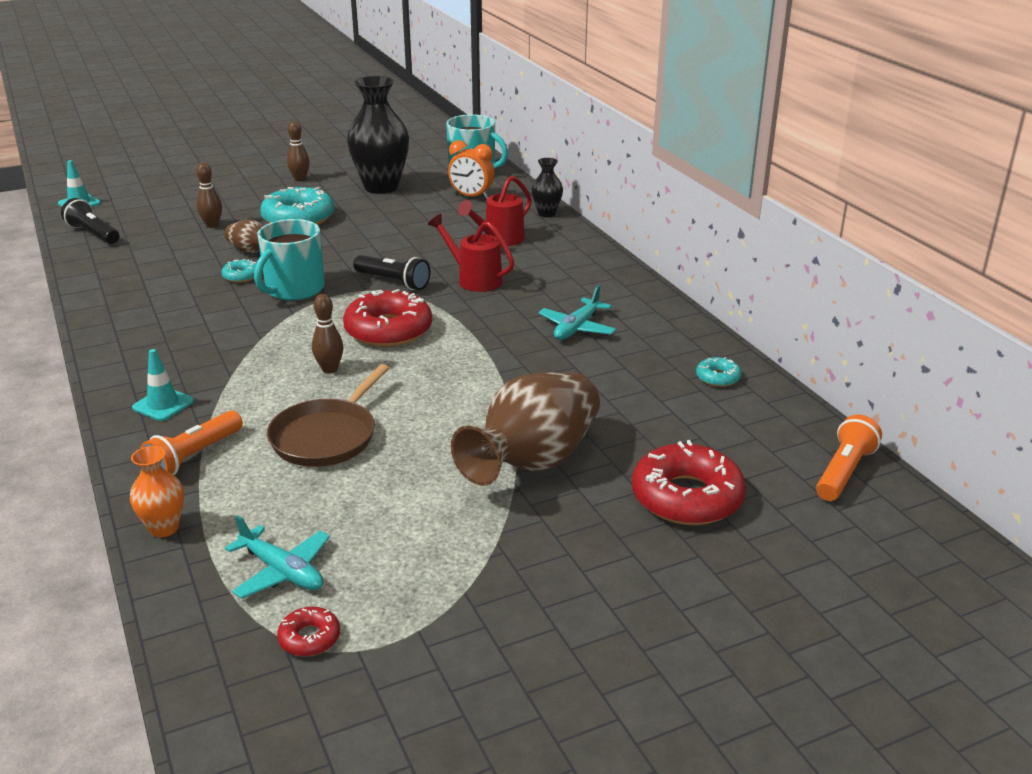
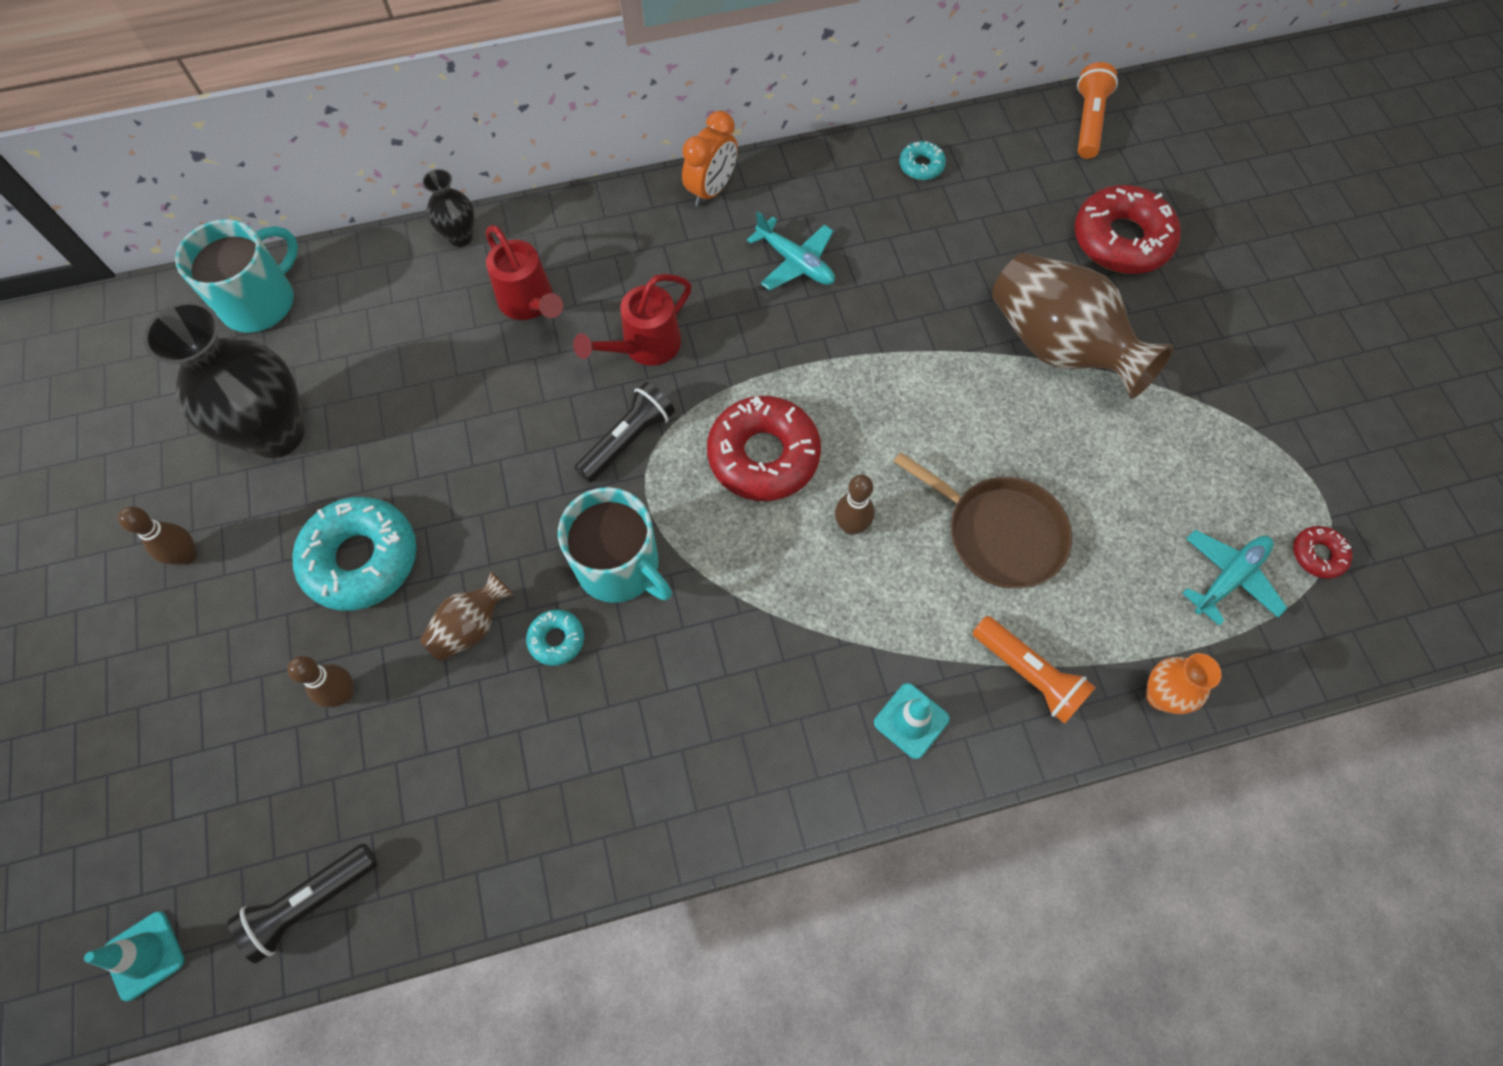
camera: 80 degrees left, 35 degrees up
(471, 197) = (365, 317): orange clock -> orange clock (711, 190)
(844, 472) = (1088, 122): orange flashlight -> orange flashlight turned 60 degrees clockwise

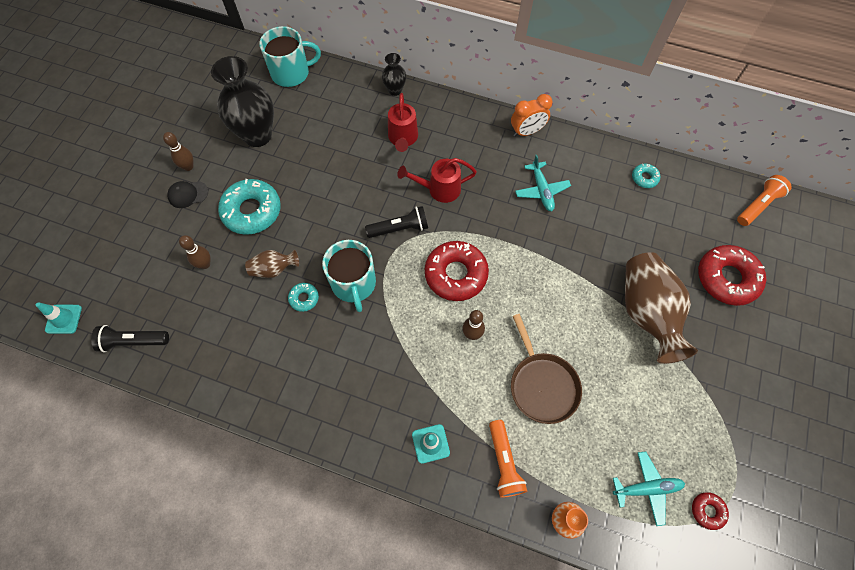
camera: 35 degrees right, 0 degrees up
(222, 601) = (188, 194): none -> black cap

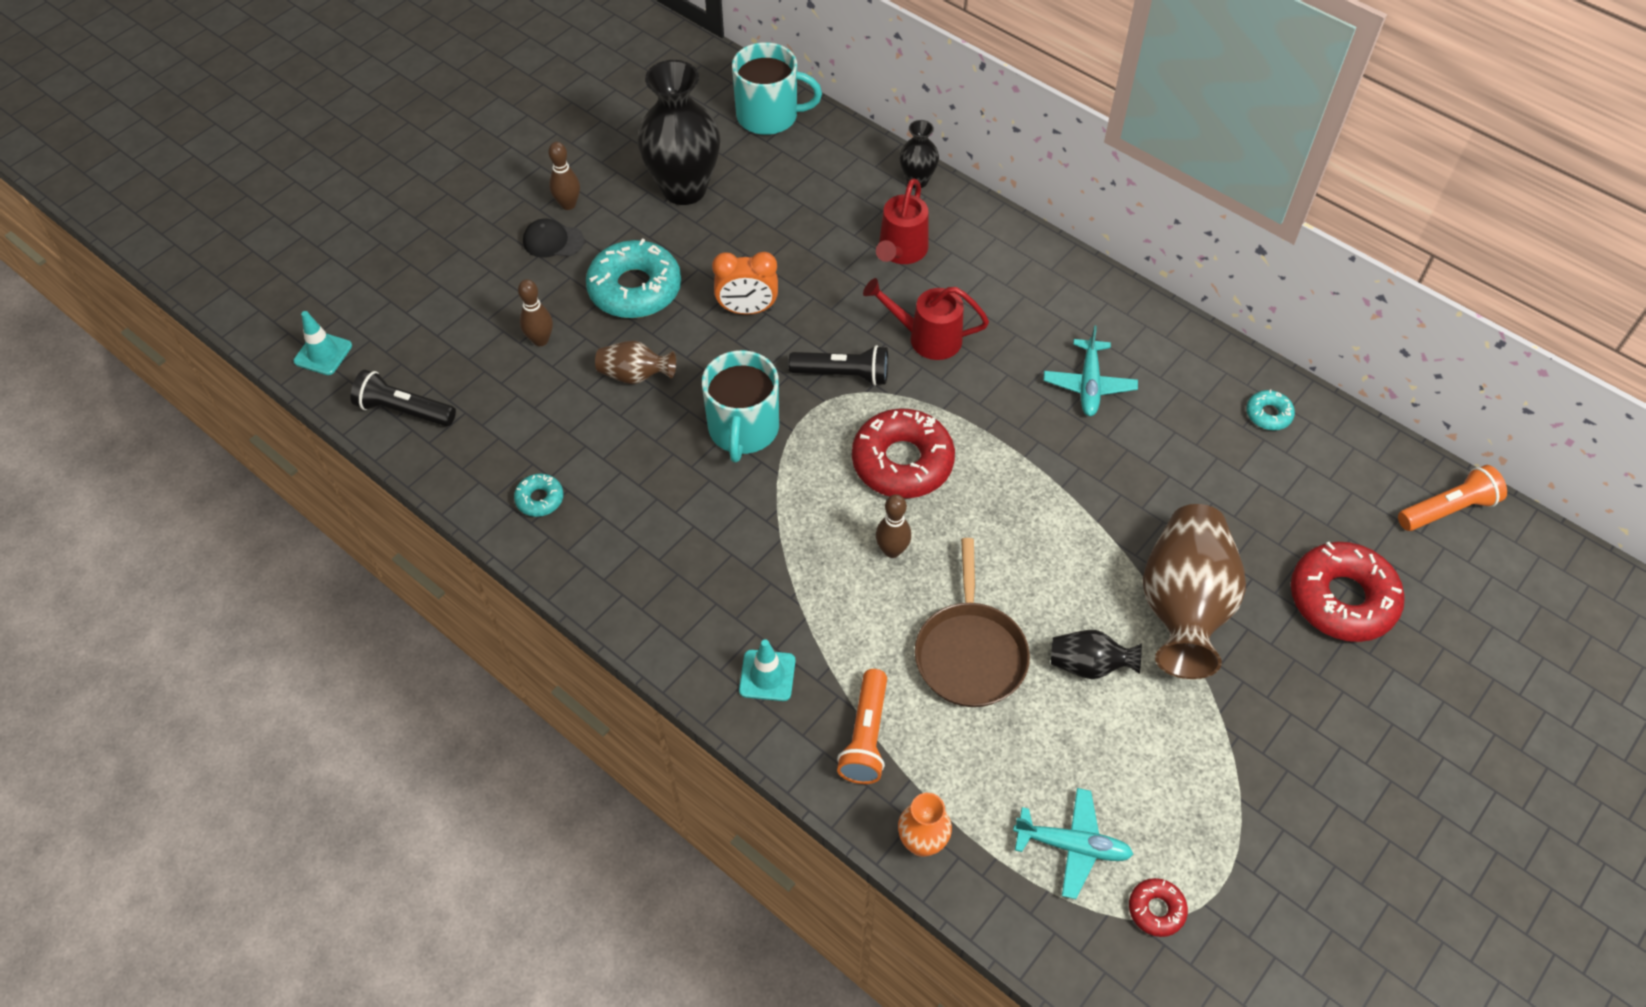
camera: 20 degrees right, 10 degrees down
(304, 298) = (662, 427): turquoise donut -> turquoise donut (540, 499)
(527, 132) = (1102, 294): orange clock -> orange clock (747, 310)
(610, 368) = (1089, 665): none -> black vase

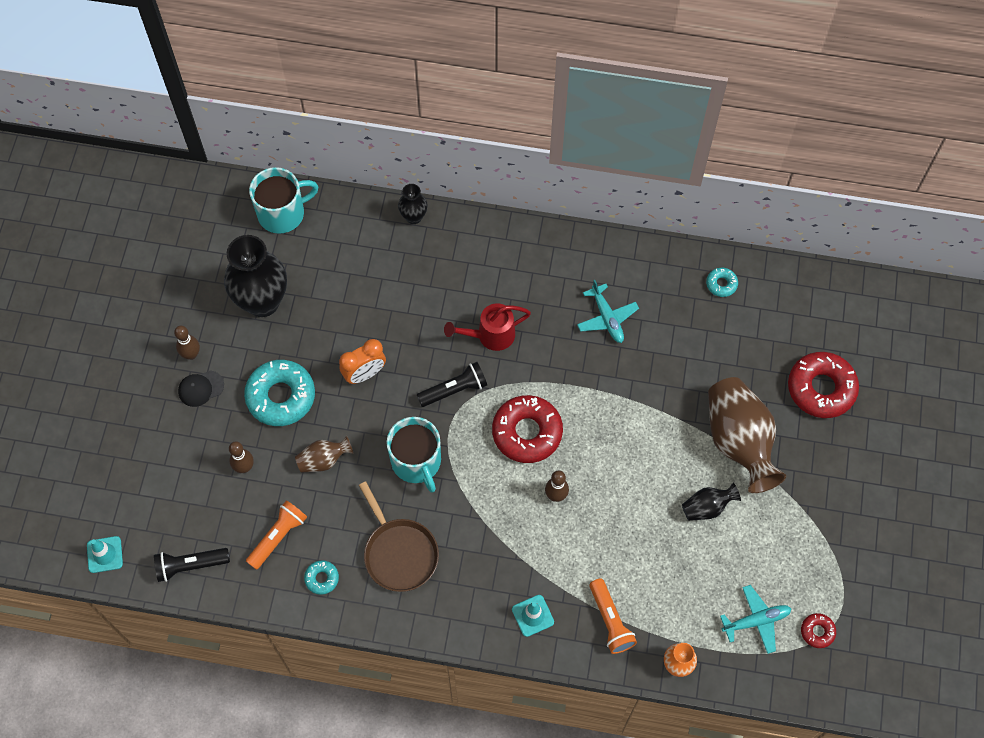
camera: 30 degrees left, 10 degrees up
(900, 252) = (436, 279): red watering can -> none
(970, 653) = (638, 537): brown pan -> brown pan (399, 553)
(1447, 509) = (850, 297): orange flashlight -> orange flashlight (278, 537)

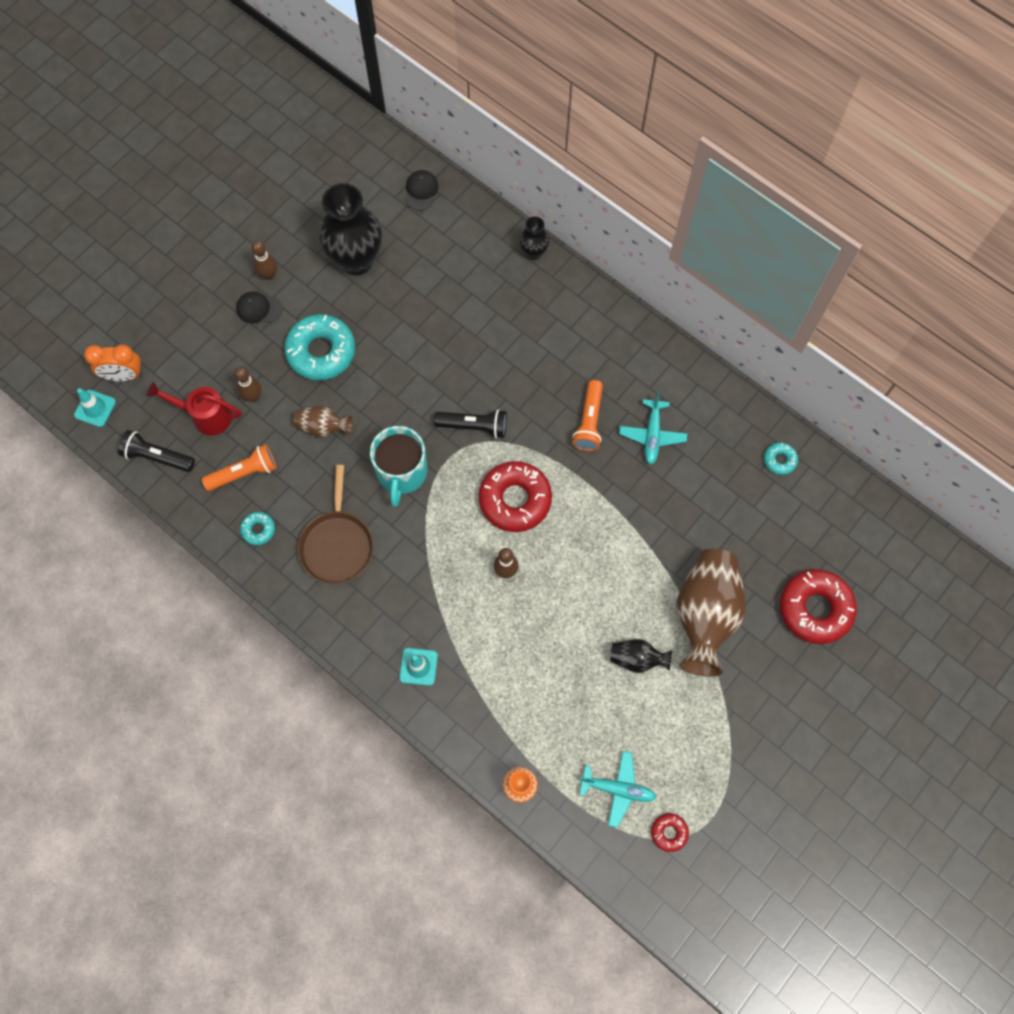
camera: 30 degrees right, 5 degrees up
(282, 213) = (421, 191): turquoise mug -> black cap
(364, 374) = (404, 370): orange clock -> orange clock (124, 375)
(490, 335) = (536, 394): red watering can -> red watering can (206, 416)
(610, 621) = (484, 711): orange flashlight -> orange flashlight (589, 422)

